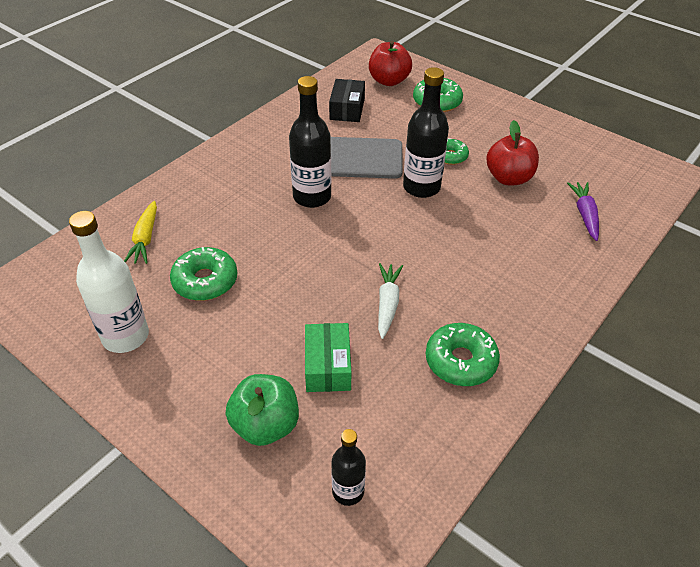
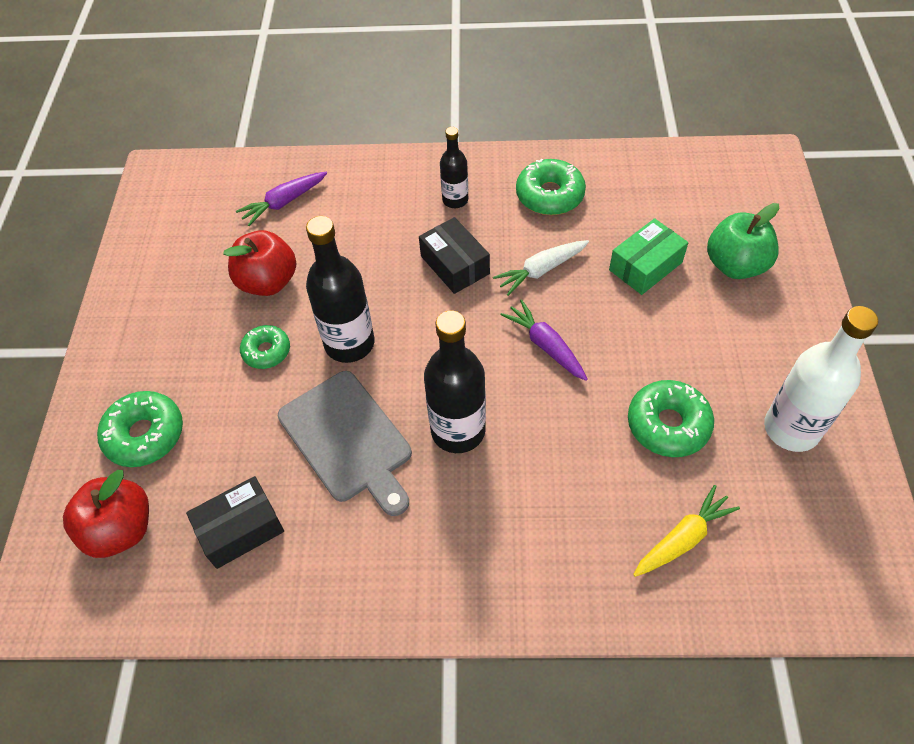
camera: 125 degrees left, 10 degrees up
(323, 265) = (546, 346): none -> purple carrot
(348, 491) = (720, 191): black bottle -> black bottle (455, 200)
(439, 264) = (454, 265): none -> black box

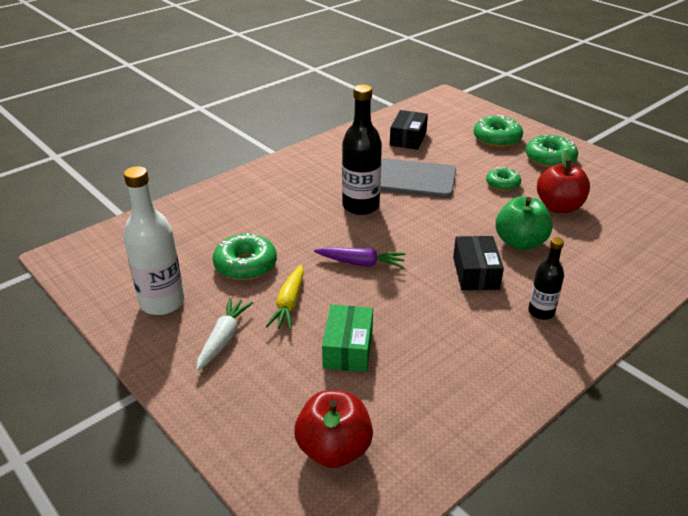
camera: 135 degrees right, 20 degrees down
(121, 529) = (452, 119): red apple -> red apple (334, 449)
(284, 202) = (634, 245): purple carrot -> none
(349, 343) = (469, 207): black bottle -> none
(454, 265) = (476, 273): black box -> black box turned 75 degrees clockwise
(541, 270) = (417, 302): white carrot -> white carrot (223, 339)
(550, 195) = (483, 359): green donut -> green donut (550, 159)
(682, 538) = (198, 226): yellow carrot -> yellow carrot (289, 303)
(735, 265) = (277, 392): green apple -> green apple (520, 242)

